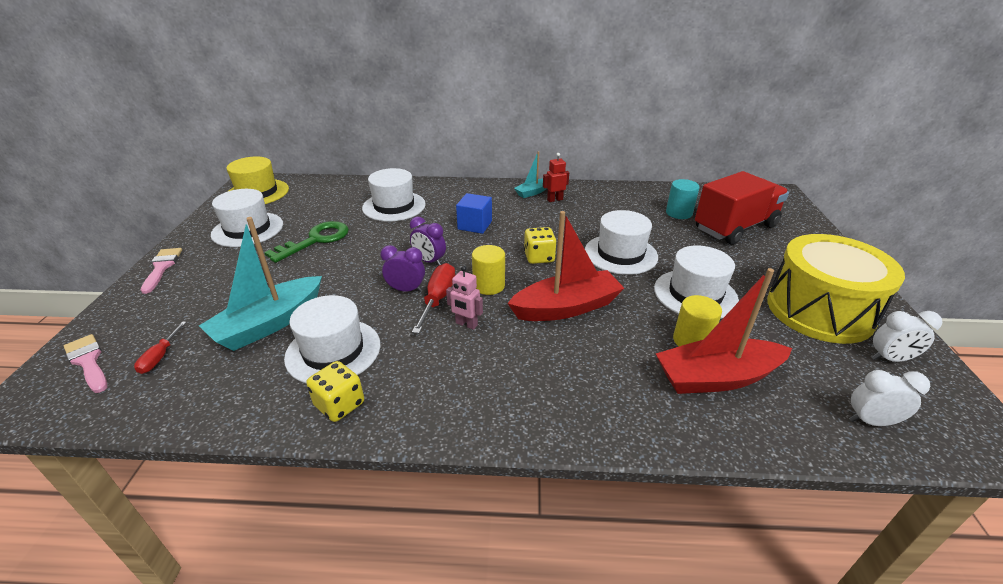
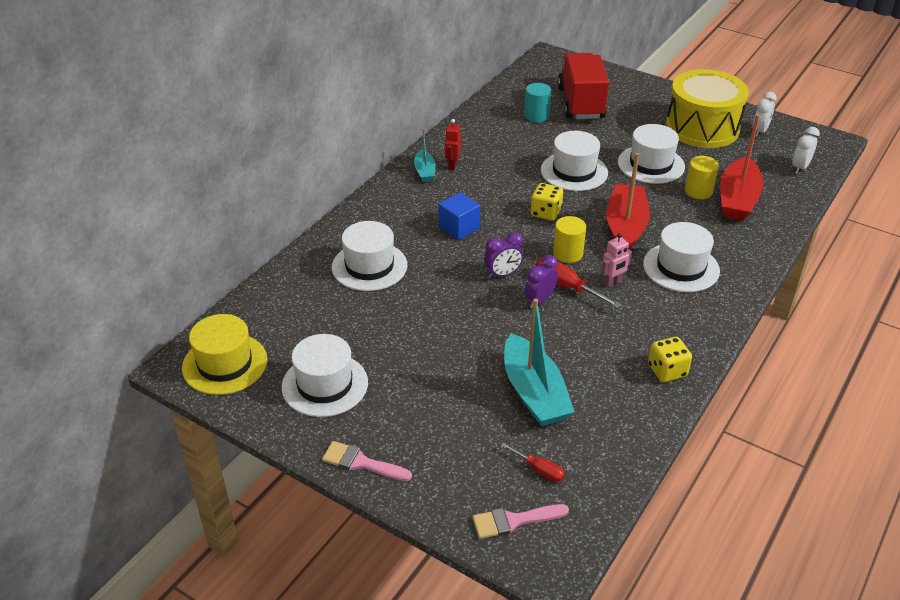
camera: 60 degrees left, 5 degrees up
(316, 240) = (398, 337): green key -> none
(333, 351) = (600, 361): white hat -> white hat (681, 267)

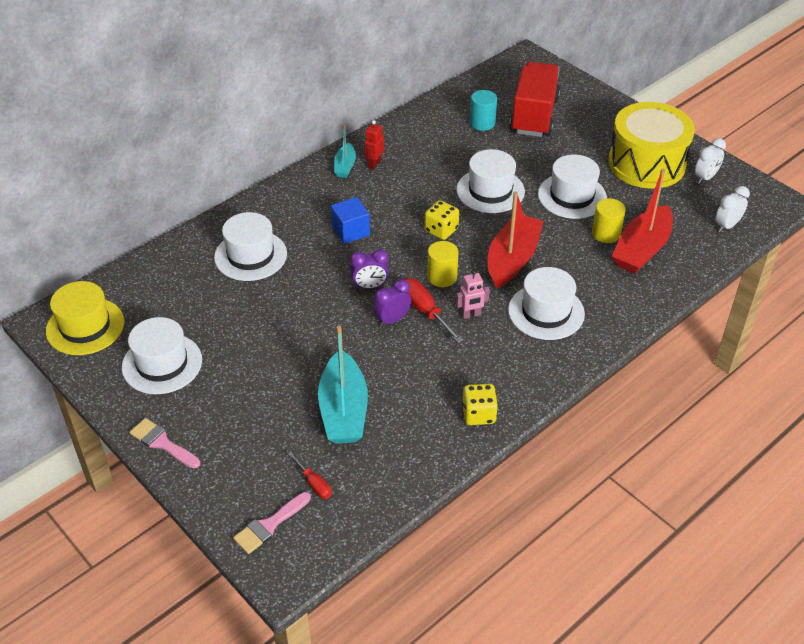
camera: 15 degrees right, 5 degrees up
(513, 521) = (269, 525): pink brush -> pink brush turned 45 degrees counterclockwise

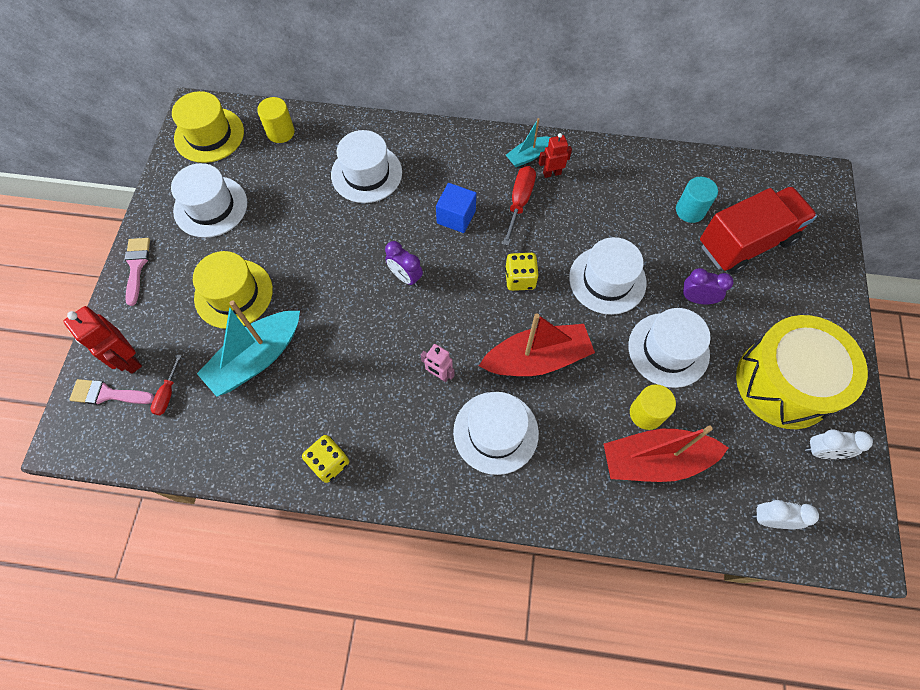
camera: 50 degrees right, 20 degrees up
(251, 494) = (128, 359): none -> red robot
(266, 393) = (233, 294): none -> yellow hat
(392, 320) = (382, 320): purple clock -> purple clock (696, 299)
(424, 310) = (413, 336): red screwdriver -> red screwdriver (519, 202)
(442, 277) = (464, 320): yellow cylinder -> yellow cylinder (280, 132)

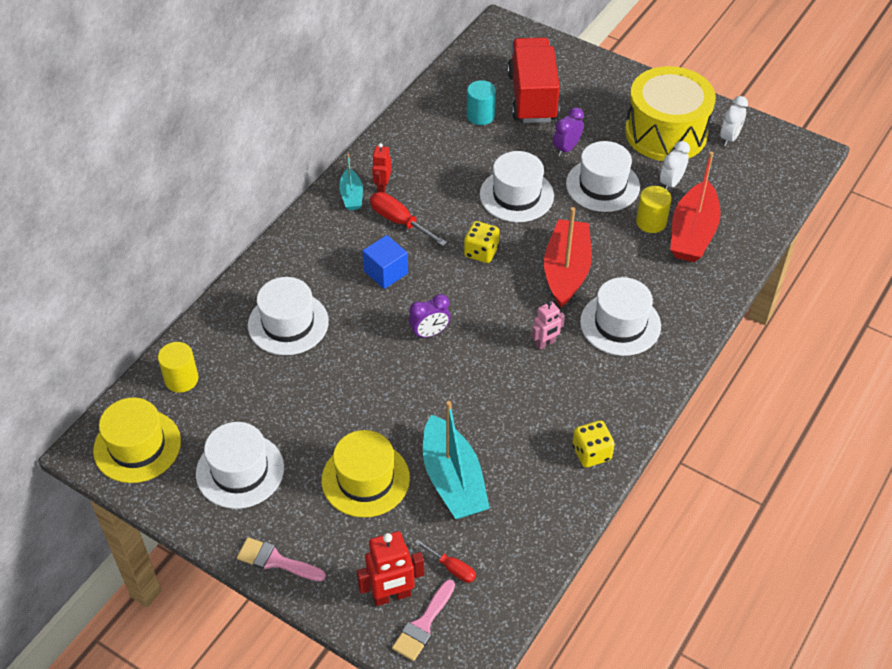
camera: 65 degrees left, 15 degrees down
(770, 519) = (767, 189): white clock -> white clock (671, 183)

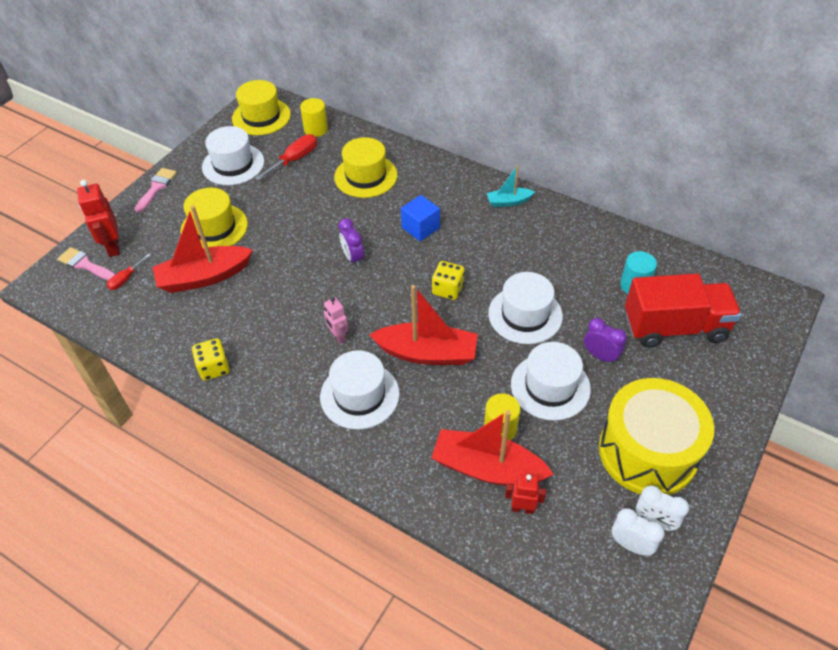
camera: 90 degrees right, 0 degrees up
(288, 323) = (365, 176): white hat -> yellow hat
(382, 187) = (522, 220): red robot -> red robot (522, 508)
(399, 221) = (481, 233): red screwdriver -> red screwdriver (294, 160)
(453, 480) = (204, 277): turquoise boat -> red boat
(671, 183) = (563, 452): white clock -> white clock (630, 545)

